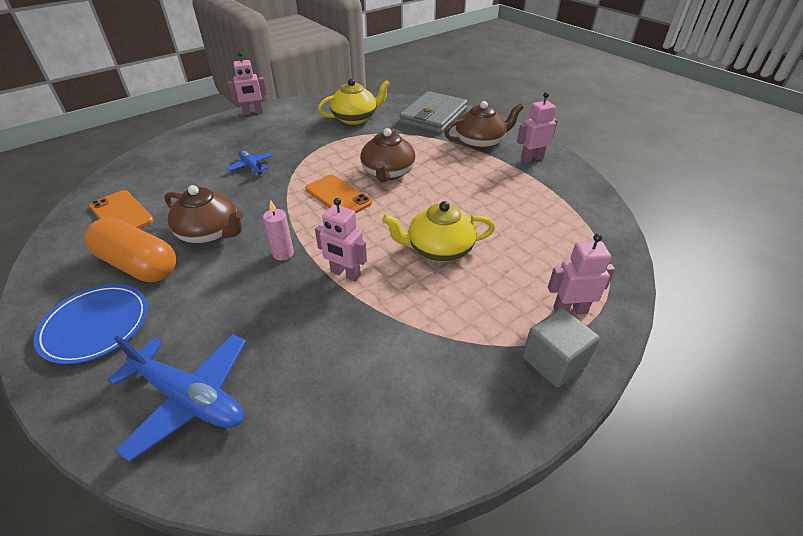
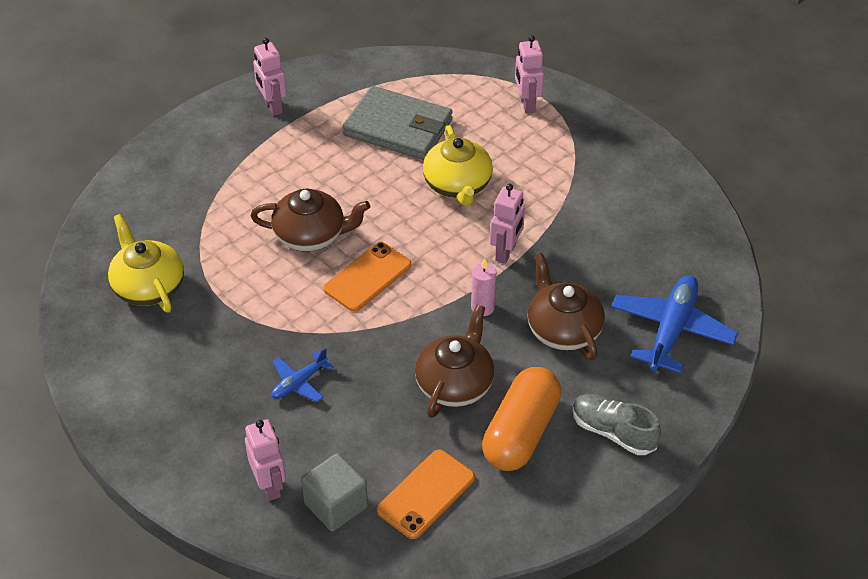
camera: 95 degrees left, 5 degrees up
(95, 325) = (613, 432): blue plate -> grey shoe
(253, 112) = (117, 427): pink robot -> pink robot (270, 485)
(433, 116) = (147, 197): grey wallet -> grey wallet (398, 128)
(480, 142) = (230, 150): brown teapot -> brown teapot (563, 329)
(553, 361) = (584, 118): grey cube -> grey cube (336, 505)

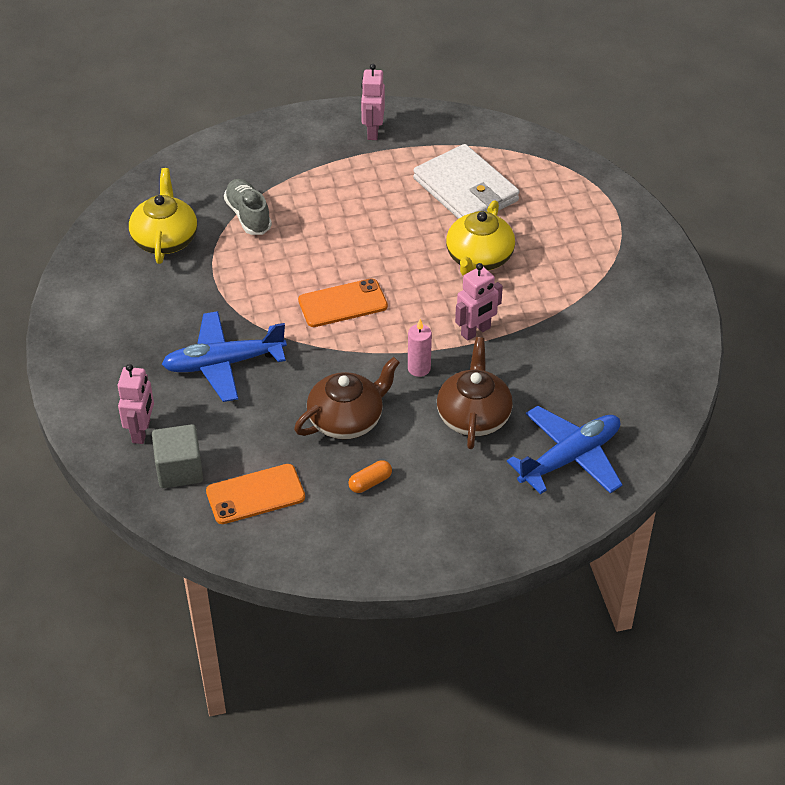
camera: 30 degrees right, 0 degrees up
(299, 383) = (223, 364): blue plane -> blue plane, size x1.88
(311, 235) = (322, 251): brown teapot -> none
(398, 128) = (466, 190): grey wallet -> white wallet
(521, 432) = (370, 482): orange capsule -> orange capsule, size x0.41
(526, 104) = (597, 212): pink robot -> none
(613, 432) = (448, 517): grey shoe -> grey shoe (248, 216)

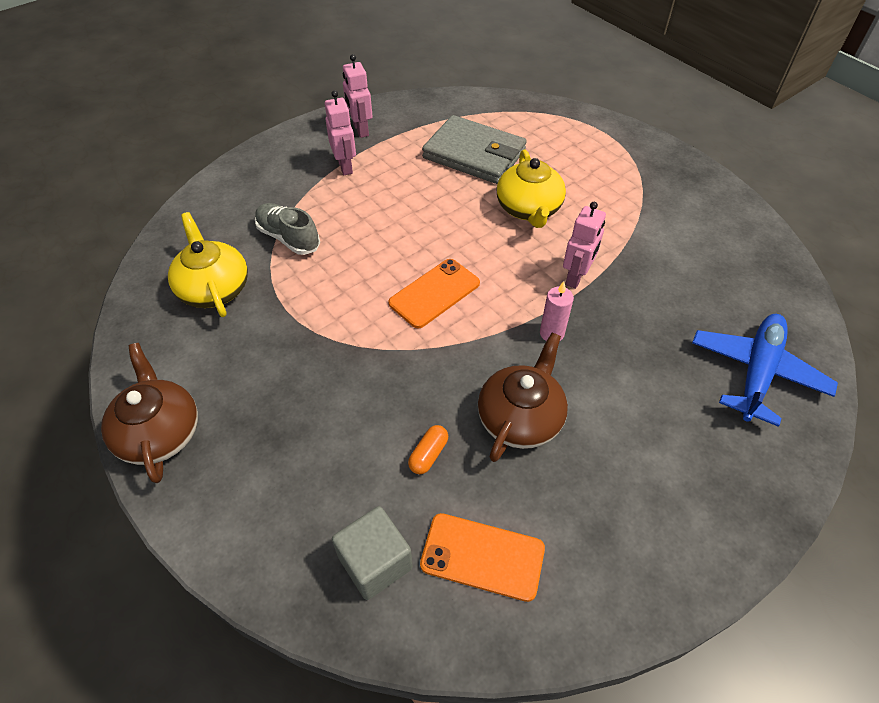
camera: 25 degrees left, 5 degrees up
(141, 431) = (302, 529): pink robot -> pink robot (345, 166)
(223, 364) = (351, 404): blue plane -> none
(255, 494) = (482, 556): orange phone -> orange phone turned 60 degrees clockwise
(370, 482) = (594, 484): orange capsule -> orange capsule (428, 454)
(466, 190) = (474, 154): white wallet -> grey wallet
(474, 416) = (638, 363): brown teapot -> brown teapot (160, 432)

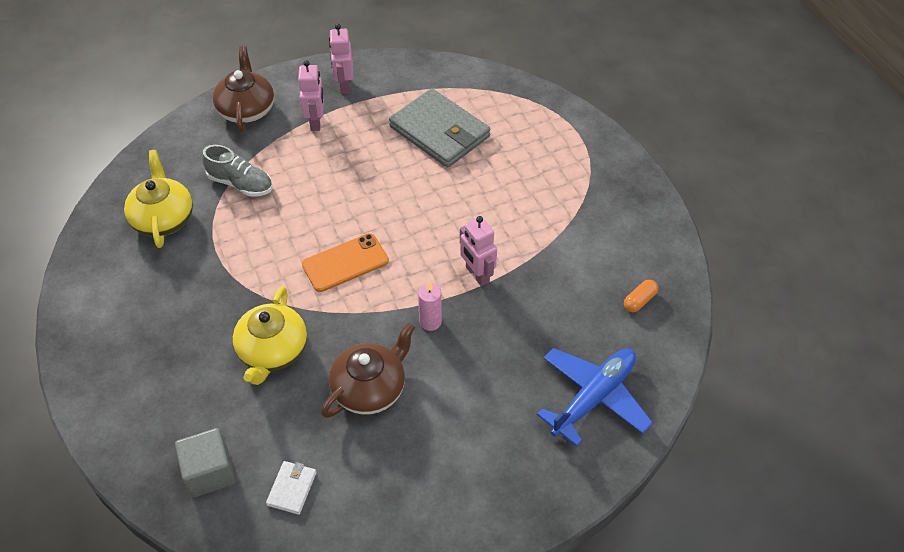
camera: 15 degrees right, 0 degrees up
(160, 432) = (84, 333): brown teapot -> brown teapot (247, 109)
(288, 238) = (241, 184): grey shoe -> grey shoe turned 150 degrees clockwise
(428, 454) = (283, 400): orange capsule -> orange capsule (639, 301)
(482, 556) = (292, 488): orange phone -> white wallet
(528, 209) = (465, 199): yellow teapot -> yellow teapot (272, 351)
(576, 277) = (477, 274): pink robot -> pink robot turned 105 degrees clockwise

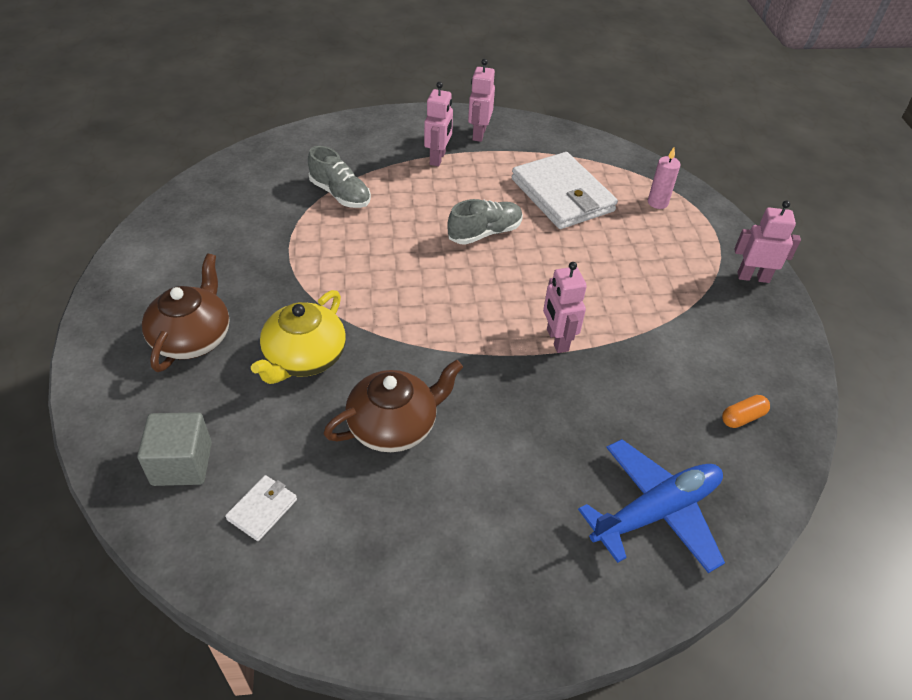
camera: 15 degrees right, 5 degrees down
(163, 218) = (251, 206): yellow teapot -> none
(247, 109) = (374, 133): brown teapot -> brown teapot (193, 338)
(345, 263) = (416, 292): orange phone -> none
(384, 189) = (485, 233): none -> grey shoe
(430, 322) = (487, 374): pink candle -> pink candle (657, 202)
(440, 132) = (562, 195): grey wallet -> white wallet
(619, 171) = (753, 277): none -> pink robot

